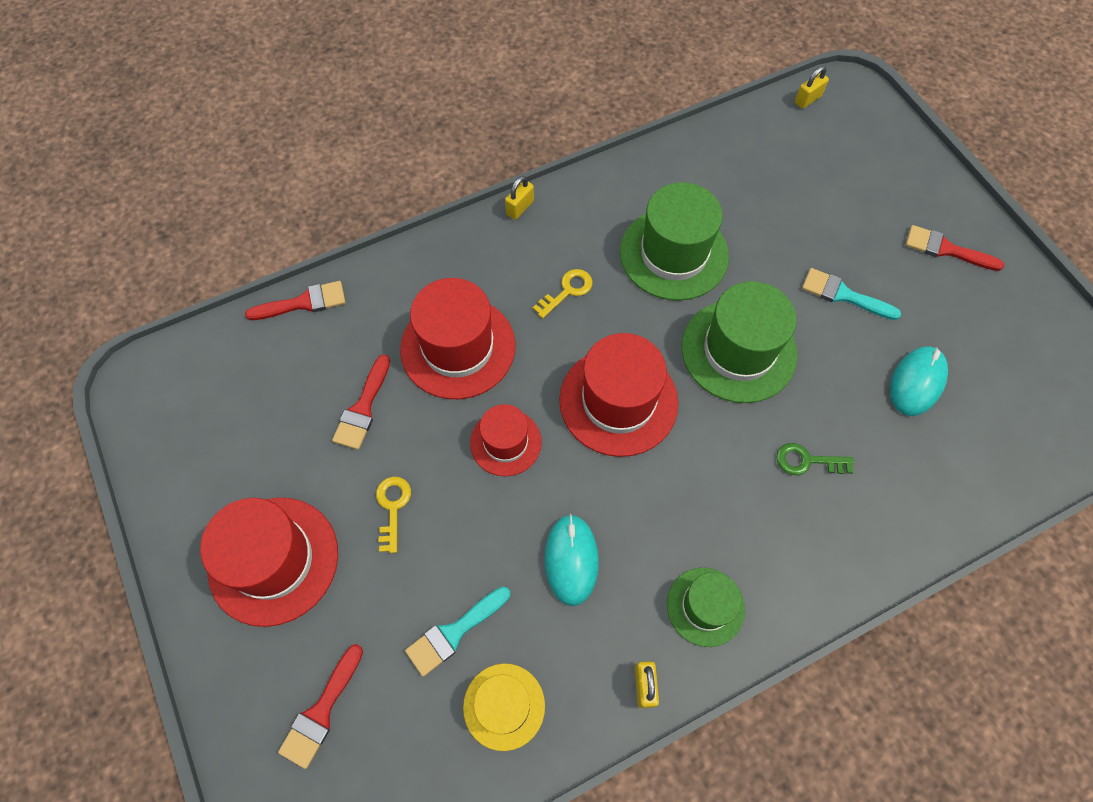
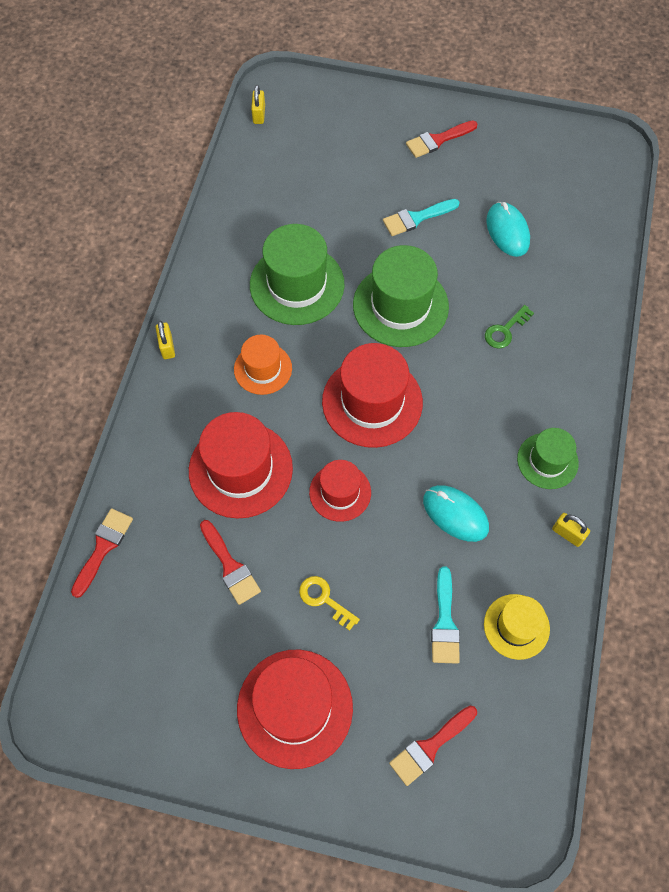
camera: 50 degrees left, 0 degrees up
(321, 711) = (430, 747): red brush -> red brush turned 75 degrees clockwise
(567, 291) = (263, 369): yellow key -> orange hat

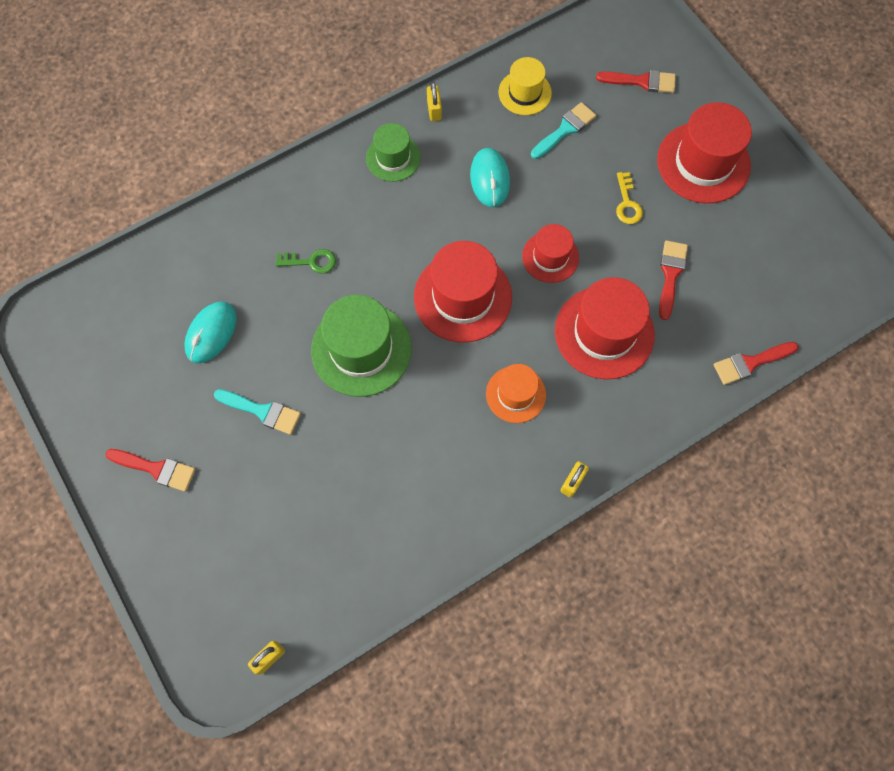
camera: 135 degrees left, 5 degrees up
(297, 284) = (419, 442): green hat -> none

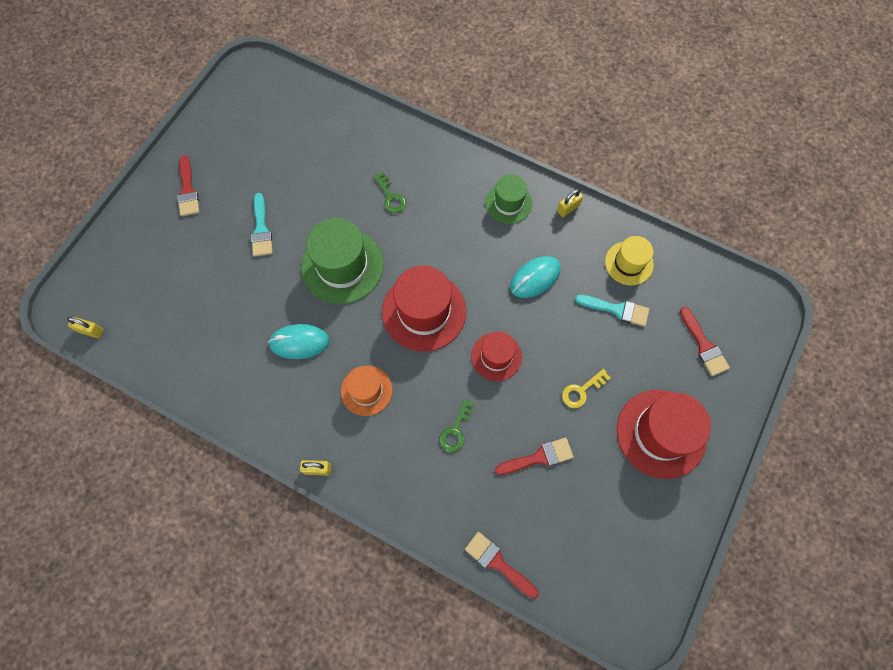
camera: 60 degrees right, 0 degrees up
(211, 333) = (301, 167): turquoise mouse -> turquoise mouse (299, 342)
(604, 332) = (456, 430): red hat -> green key

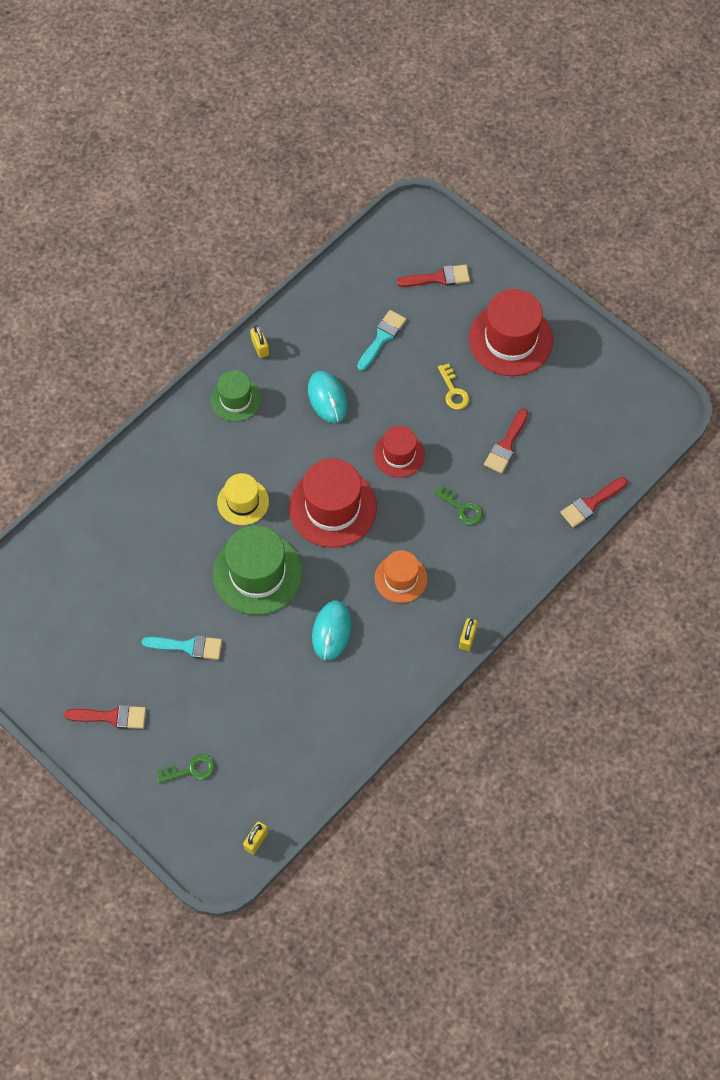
camera: 75 degrees left, 5 degrees down
(391, 197) = (190, 509): green key -> green key (191, 769)
(538, 457) = (506, 445): red brush -> red brush turned 150 degrees counterclockwise
(629, 263) = (337, 312): yellow hat -> yellow hat (243, 502)

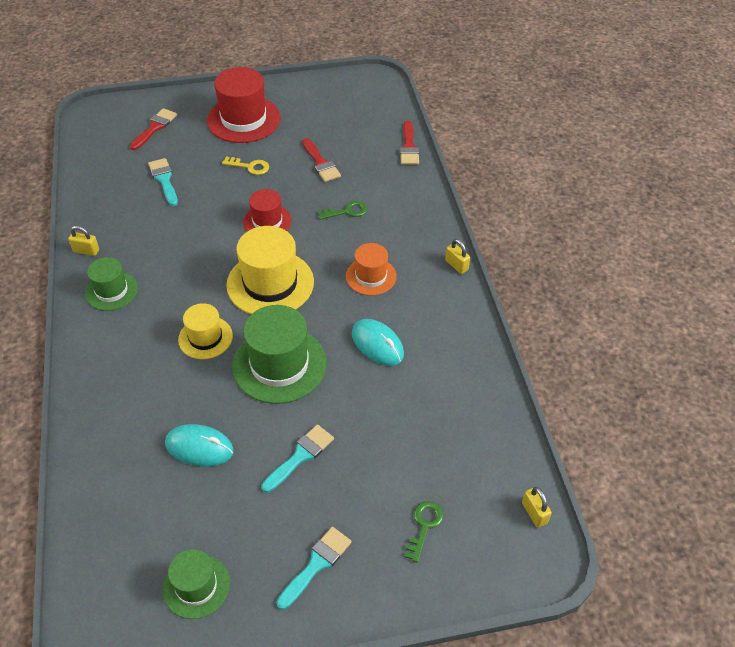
camera: 55 degrees left, 15 degrees down
(44, 652) = (196, 586): none -> green hat
(111, 717) = (316, 564): red brush -> turquoise brush
(327, 398) = (176, 236): turquoise mouse -> turquoise mouse (199, 447)
(332, 507) = (270, 283): red hat -> yellow hat

